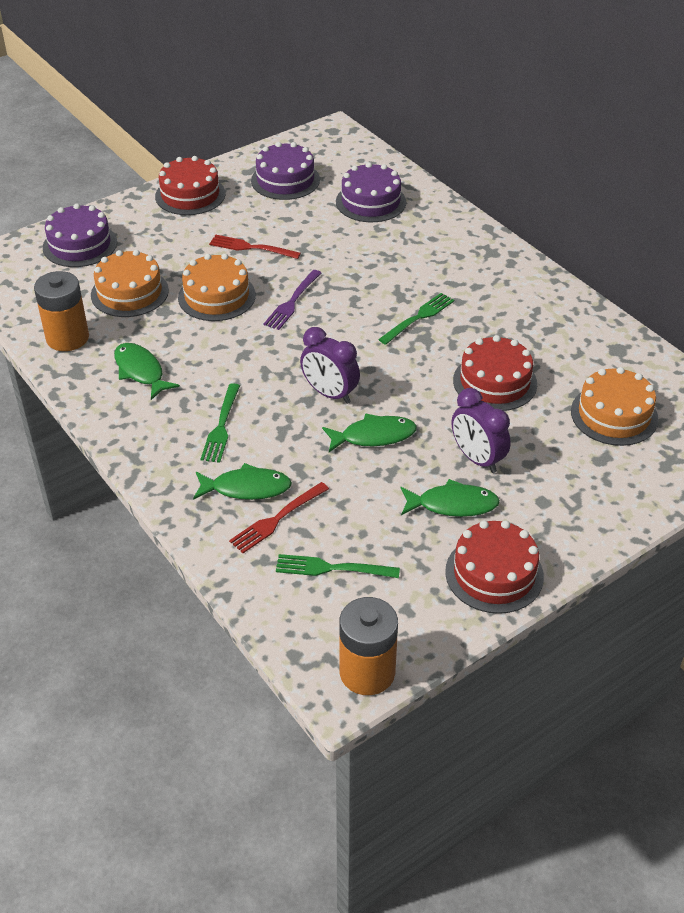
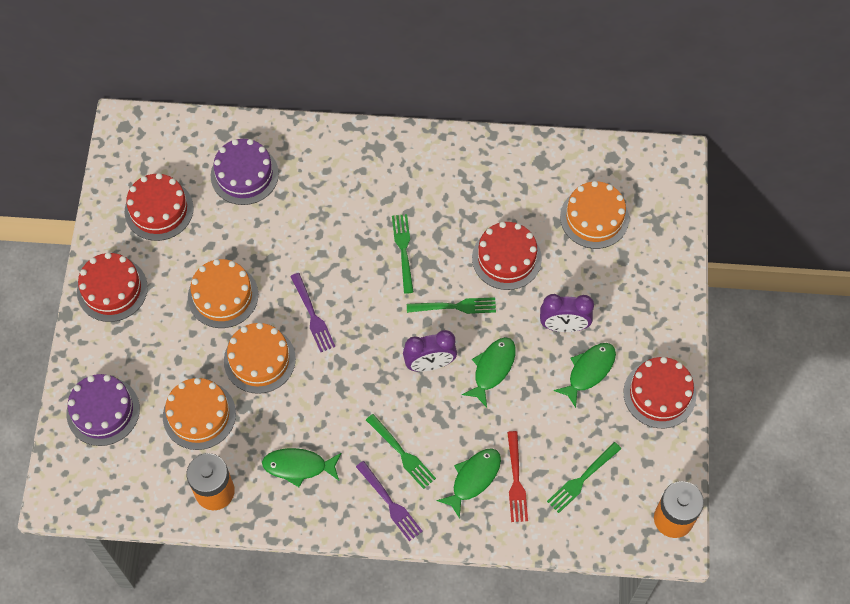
camera: 50 degrees left, 20 degrees up
(163, 446) = (390, 503): none -> purple fork
(251, 248) = (223, 296): red fork -> orange cake
(285, 180) = (159, 210): purple cake -> red cake
(405, 377) = (455, 306): none -> green fork

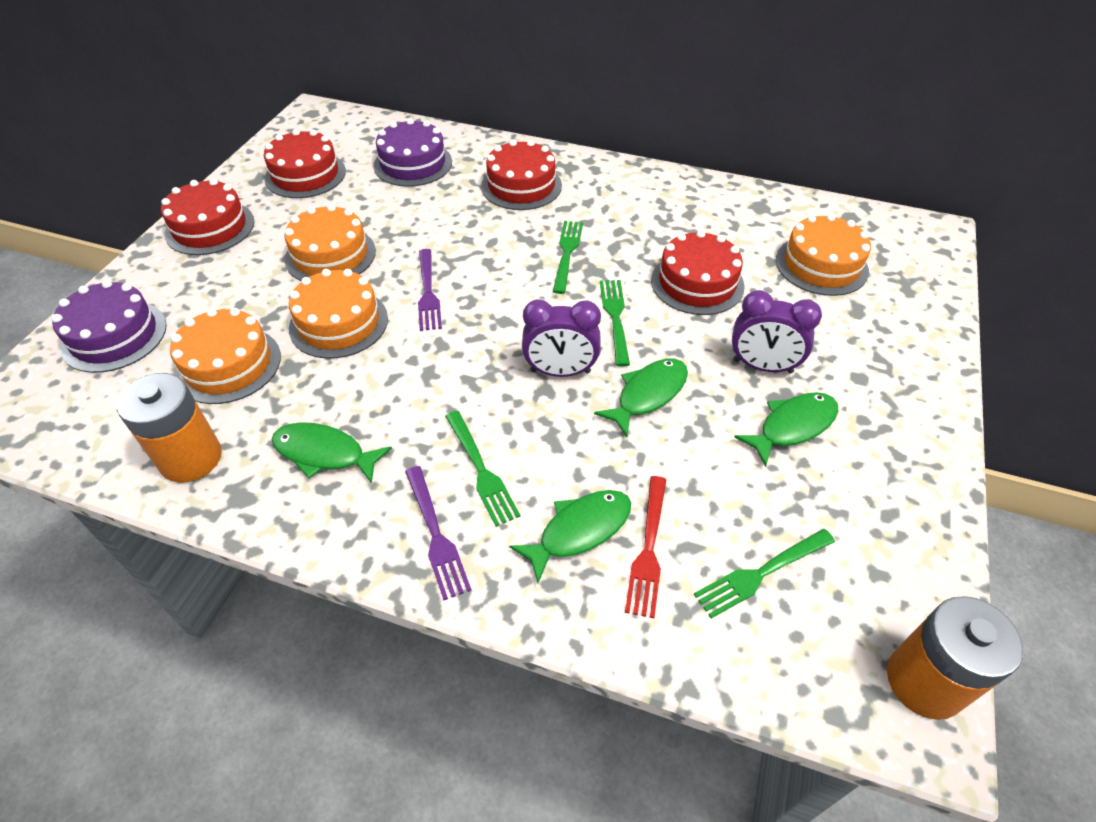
camera: 15 degrees right, 15 degrees down
(455, 306) = (615, 318): green fork -> green fork turned 105 degrees counterclockwise
(659, 394) = (904, 478): red cake -> red cake (521, 186)

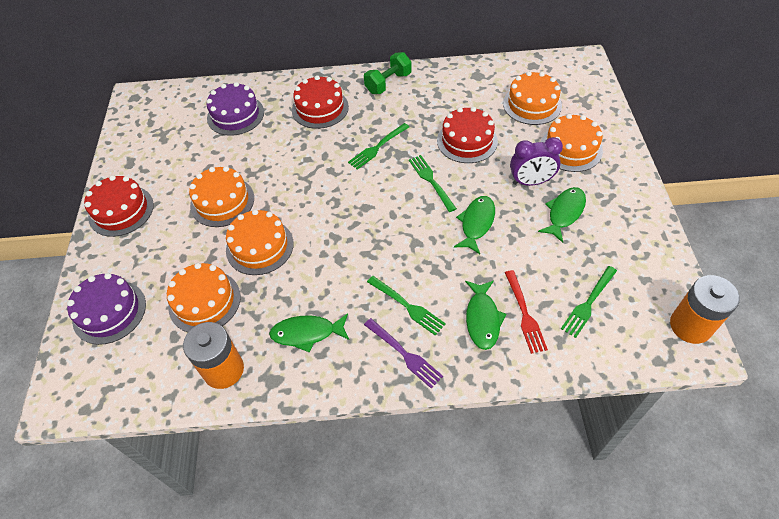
camera: 20 degrees left, 5 degrees up
(305, 175) = (163, 148): red cake -> none
(428, 292) = (305, 205): purple fork -> none
(560, 371) = (418, 228): purple clock -> none
(567, 253) = (377, 147): green fork -> green fork turned 120 degrees counterclockwise
(579, 531) = (482, 319): green fish -> green fish turned 150 degrees clockwise
(629, 182) = (388, 83): none -> green dumbbell
(850, 341) = (570, 149): none -> orange cake

